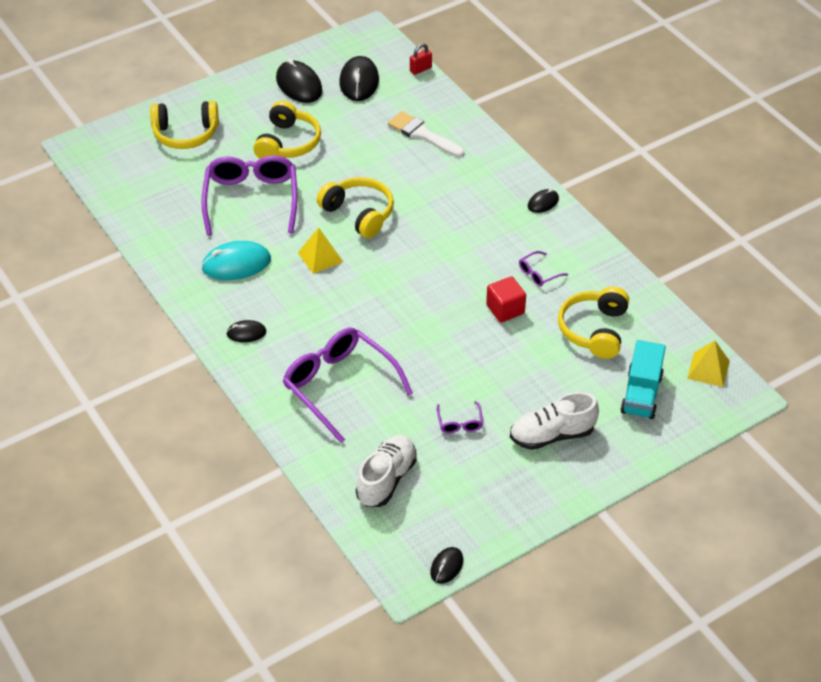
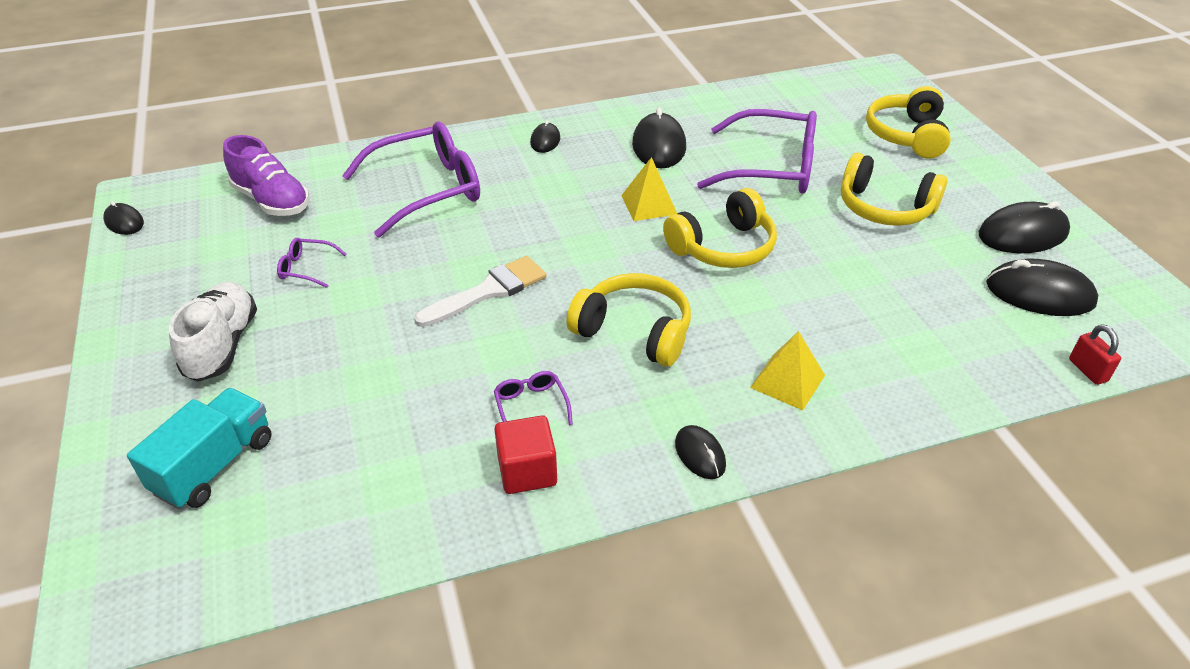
camera: 105 degrees right, 5 degrees down
(236, 264) = (659, 146): turquoise mouse -> black mouse
(386, 479) = (272, 201): white shoe -> purple shoe
(422, 134) = (901, 340): white brush -> white brush (489, 291)
(505, 309) = (474, 351): red cube -> red cube (527, 471)
(594, 330) = (377, 443): yellow headphones -> yellow headphones (634, 331)
(641, 394) = (215, 465): turquoise truck -> turquoise truck turned 90 degrees clockwise
(708, 369) = (195, 580): yellow pyramid -> yellow pyramid (787, 381)

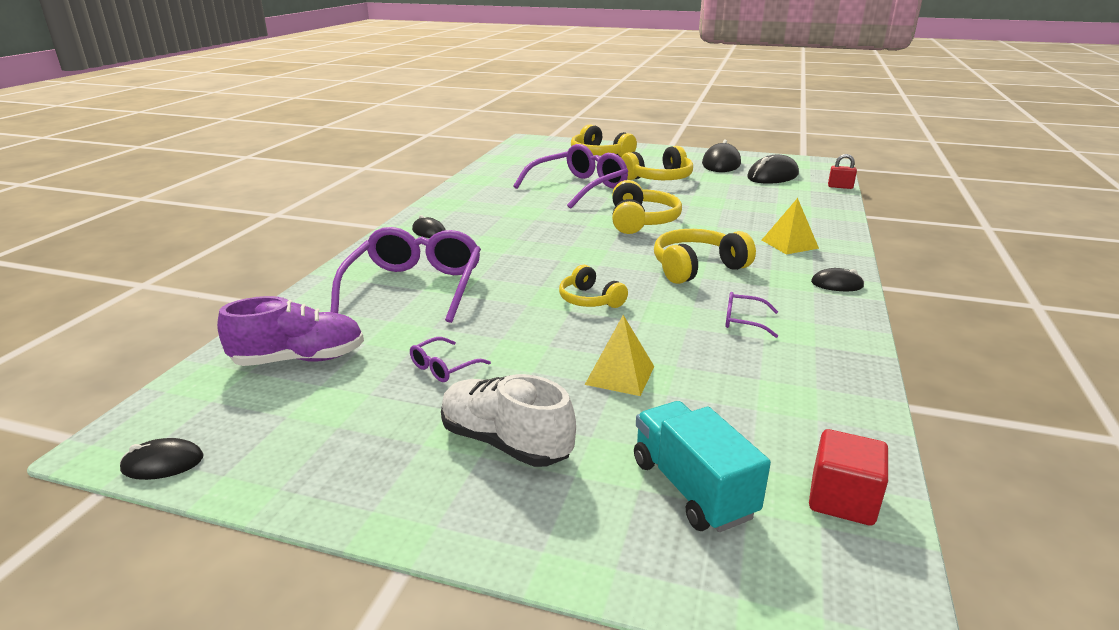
camera: 55 degrees left, 15 degrees down
(489, 291) = (590, 300): white brush -> yellow headphones
(527, 471) = (813, 341): red cube -> red cube (842, 500)
(649, 204) = (564, 226): yellow pyramid -> yellow pyramid (620, 375)
(659, 146) = (502, 205): black mouse -> none

